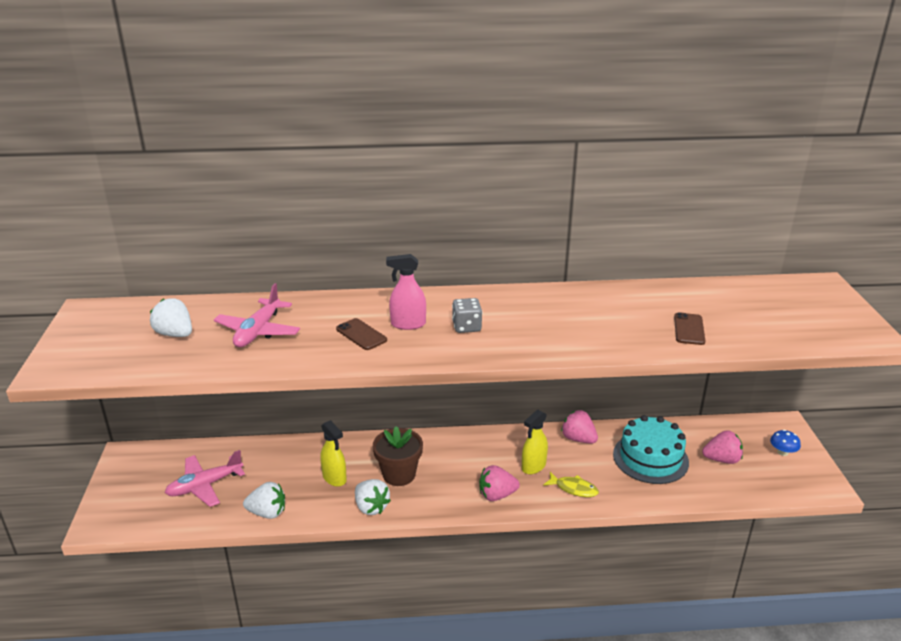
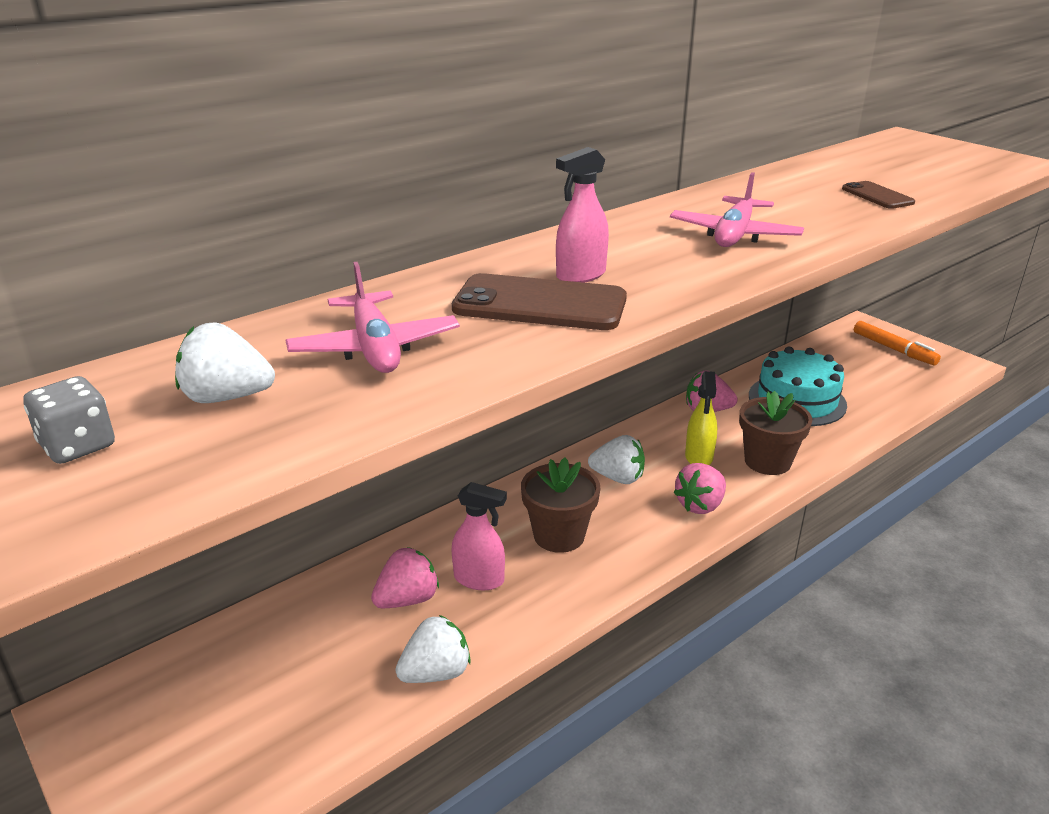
camera: 35 degrees left, 0 degrees up
(204, 486) = (286, 687): pink plane -> pink plane (734, 235)
(334, 478) = (479, 579): yellow spray bottle -> pink spray bottle
(361, 334) = (540, 304): brown phone -> brown phone, size x1.80
(371, 507) = (572, 591): white strawberry -> white strawberry (618, 478)
(466, 327) = (657, 257): grey dice -> grey dice (78, 446)
(573, 488) = (767, 461): yellow fish -> brown flower pot
(721, 459) = (857, 375): pink strawberry -> pink strawberry (407, 599)
(782, 452) = (893, 349): blue mushroom -> orange marker

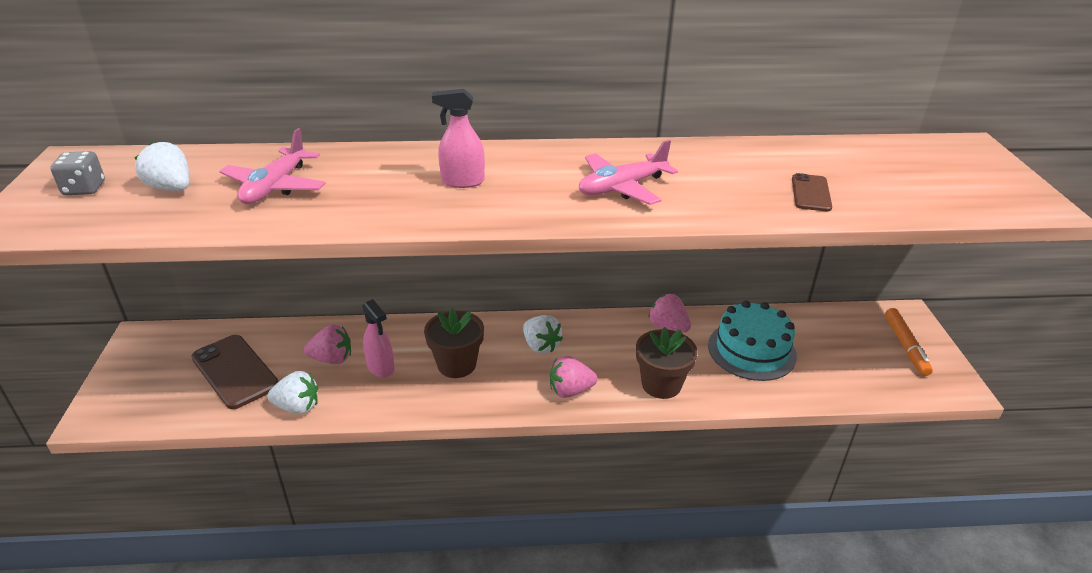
camera: 35 degrees right, 5 degrees up
(540, 304) = (403, 192): brown phone -> brown phone (235, 371)
(699, 457) = (615, 358): yellow spray bottle -> none

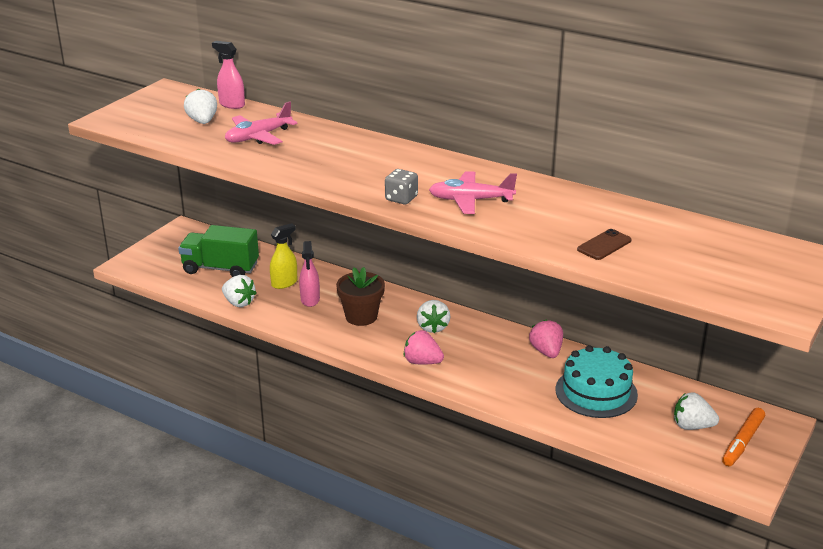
camera: 35 degrees right, 5 degrees down
(84, 189) = (159, 109): grey dice -> grey dice (401, 198)
(235, 371) = (220, 268): brown phone -> green truck
(332, 359) = (284, 283): pink strawberry -> yellow spray bottle
(462, 181) = (371, 166): pink spray bottle -> pink spray bottle (232, 104)
(661, 384) = (494, 384): brown flower pot -> none
(856, 349) = (692, 426): none -> white strawberry

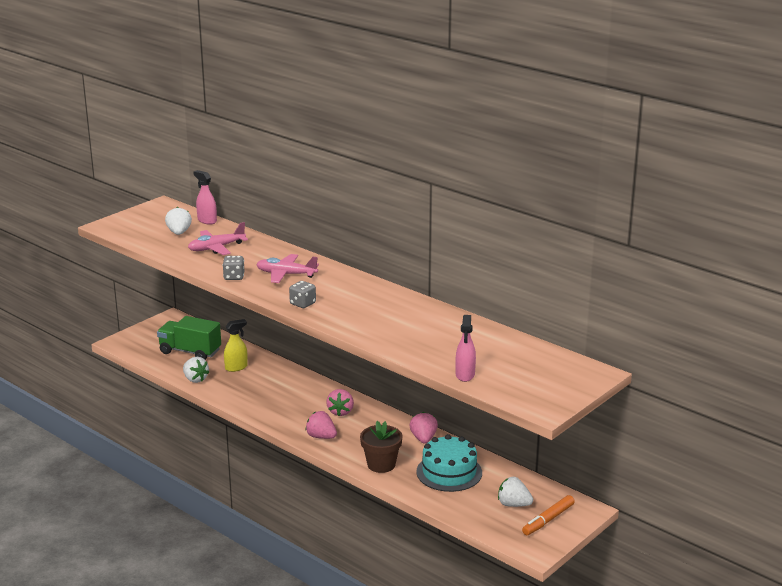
camera: 10 degrees right, 5 degrees down
(297, 171) = (234, 277): none -> grey dice
(310, 299) = (252, 382): pink spray bottle -> pink spray bottle (465, 375)
(361, 316) = (287, 398): brown flower pot -> brown flower pot (381, 464)
(433, 327) = (340, 412): white strawberry -> pink strawberry
(470, 200) = (355, 309): pink plane -> pink plane (286, 274)
(604, 245) = (438, 351): brown phone -> none

